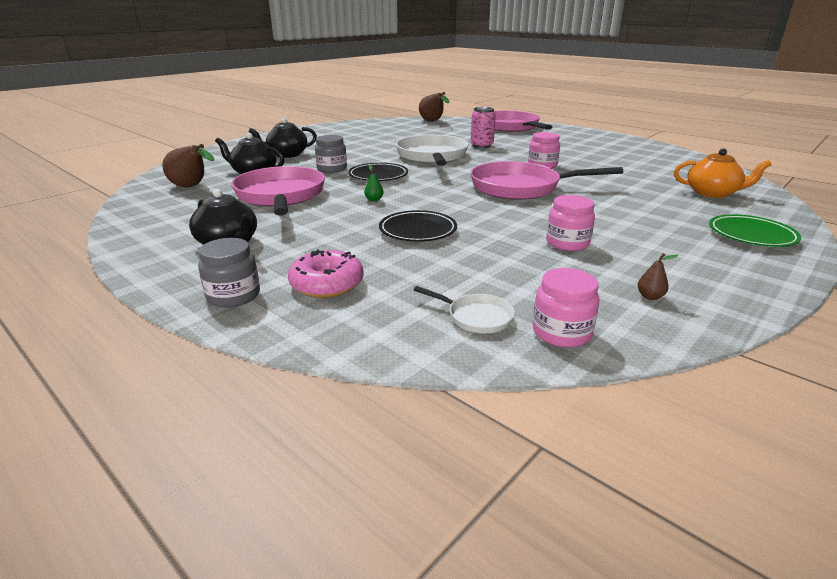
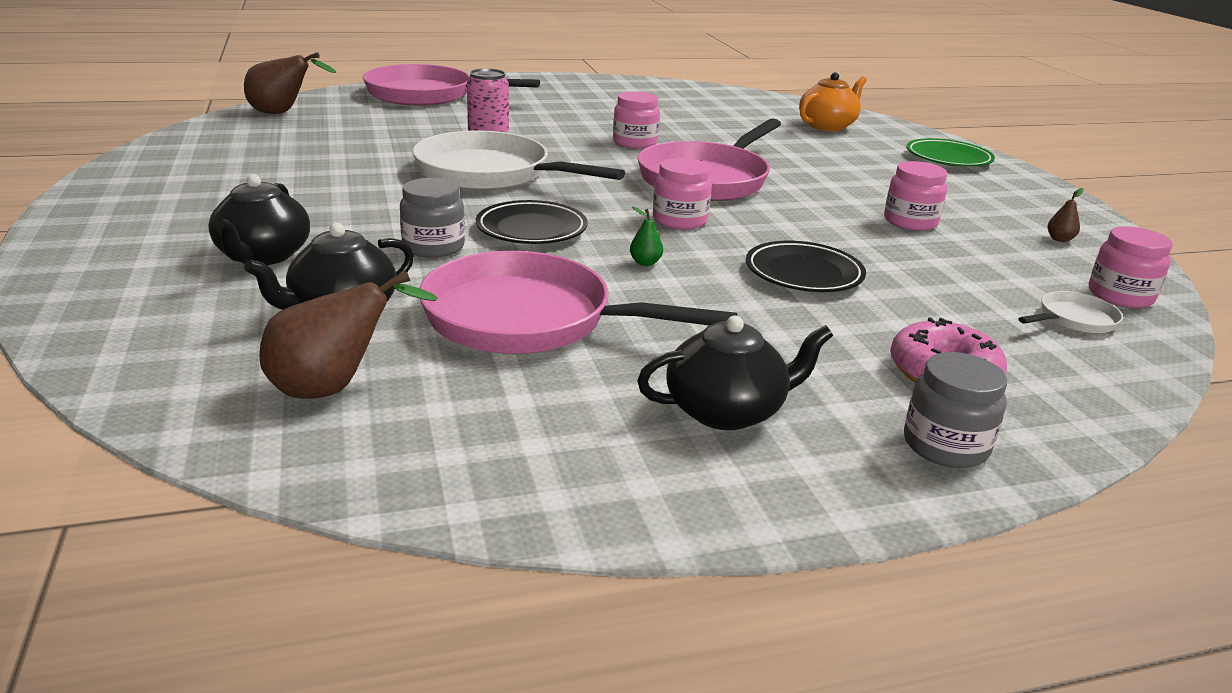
camera: 60 degrees left, 0 degrees up
(444, 194) = (679, 220): none -> pink jar

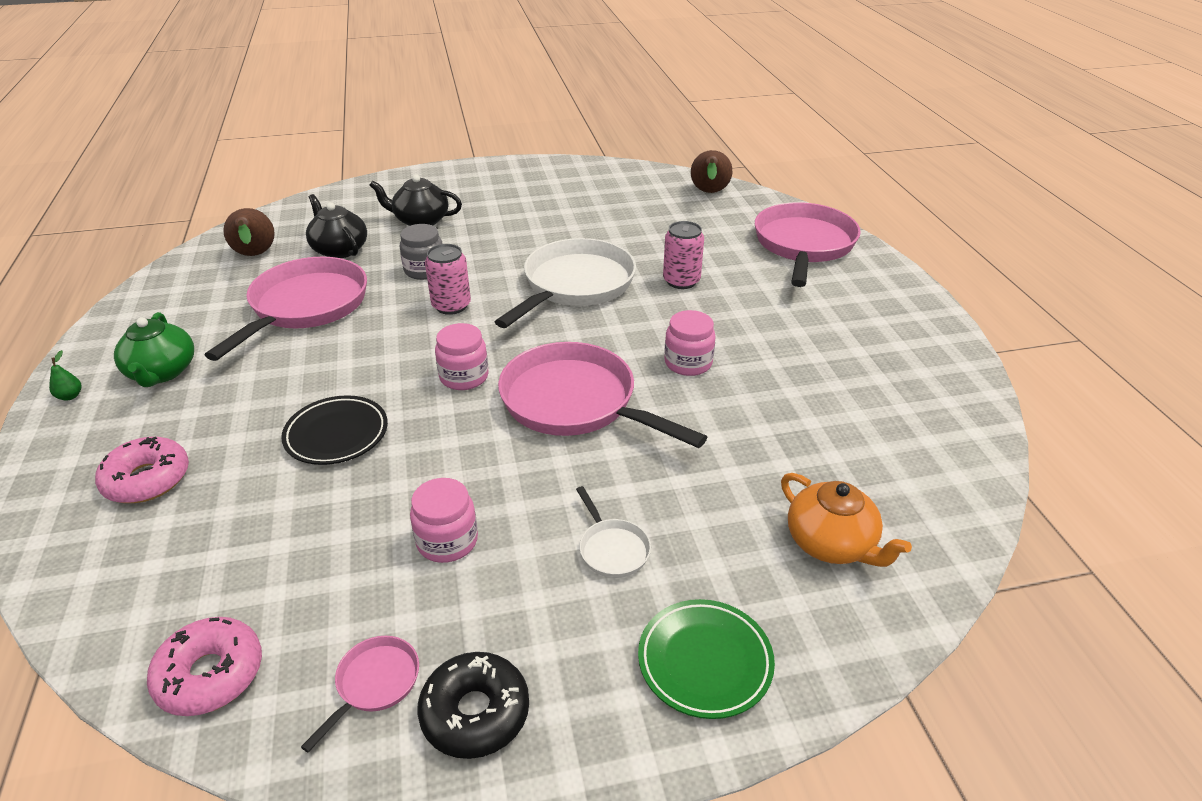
camera: 95 degrees right, 10 degrees up
(531, 229) = (451, 306): black plate -> pink can
(645, 263) = (379, 354): green pear -> green pear (70, 396)
(726, 411) = (162, 372): black teapot -> green teapot
(945, 446) = (69, 456): grey jar -> none
(1046, 211) = (475, 713): none -> black donut
(1059, 239) = (374, 683): brown pear -> pink pan
(1073, 320) = (182, 603): white pan -> white pan (612, 549)
(1120, 296) = (210, 674): pink jar -> pink donut

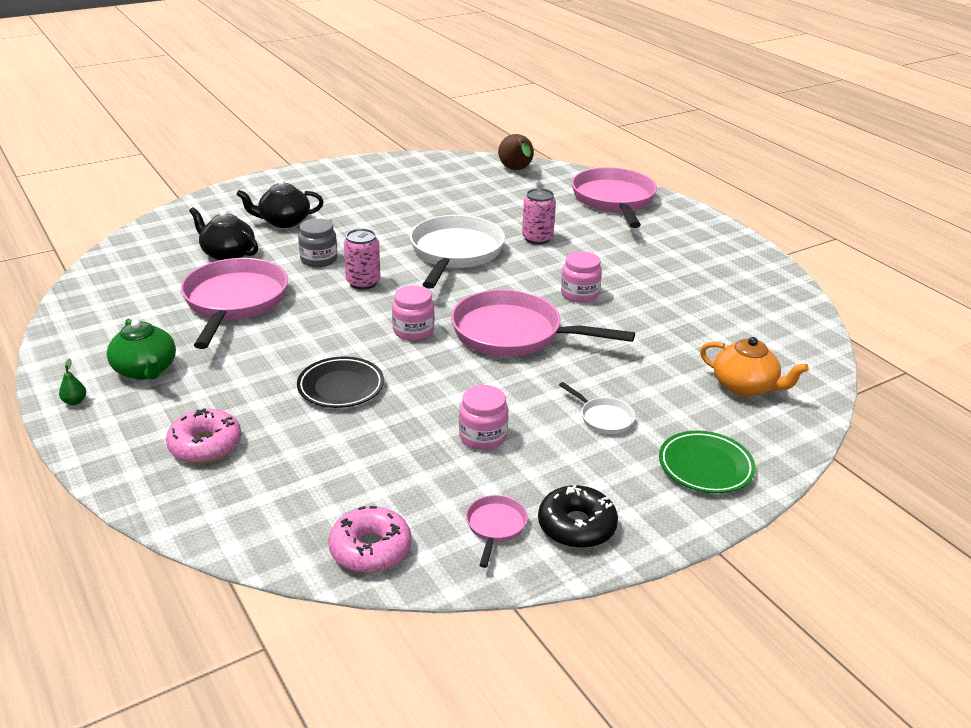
camera: 20 degrees left, 5 degrees down
(255, 256) = (151, 269): brown pear -> none

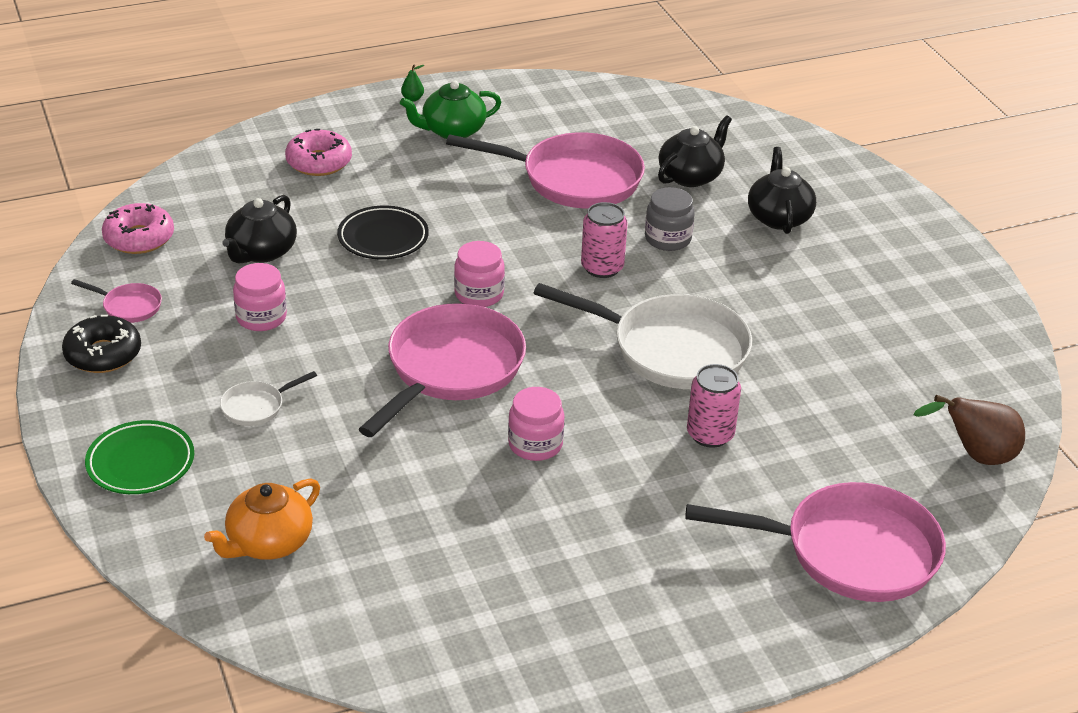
camera: 100 degrees right, 5 degrees up
(379, 455) = (261, 252): none -> black teapot

